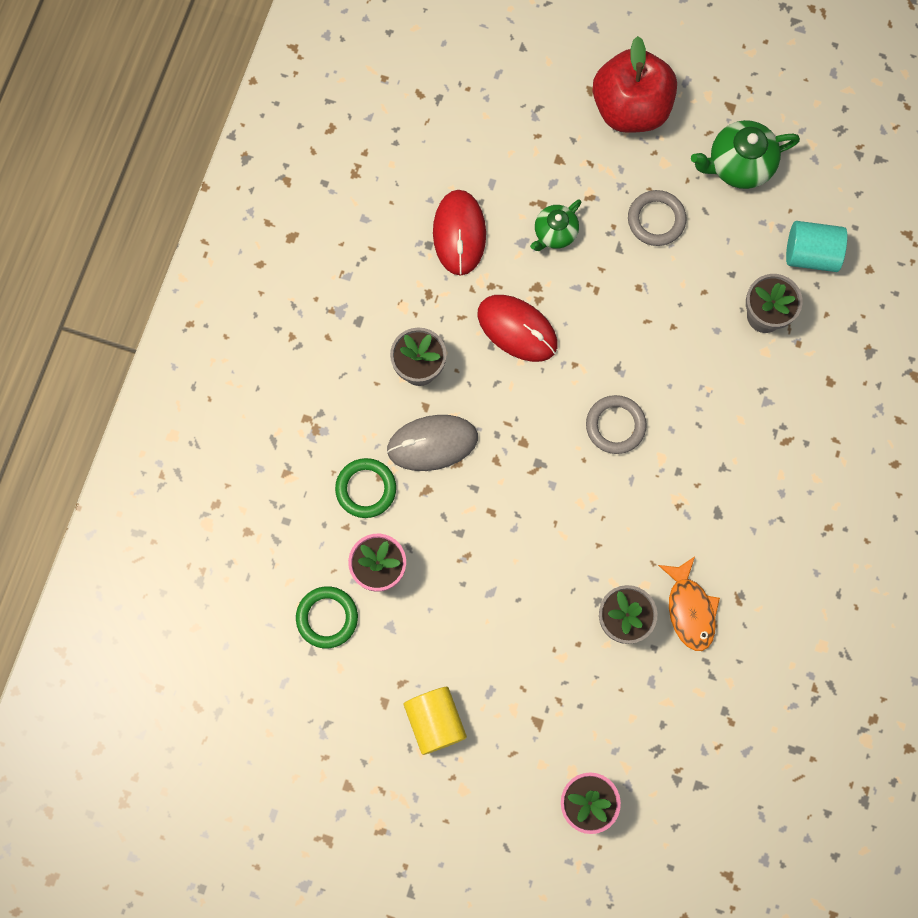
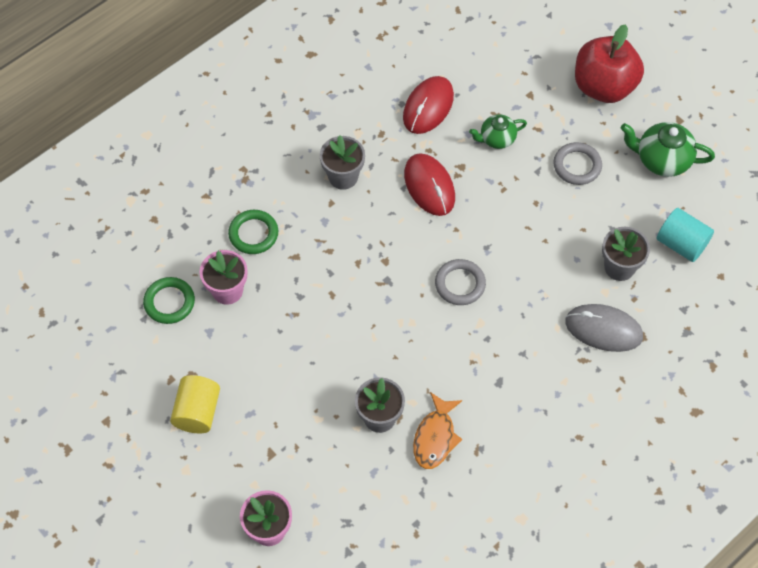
camera: 30 degrees right, 15 degrees down
(432, 443) = (320, 229): grey mouse -> grey mouse (603, 329)

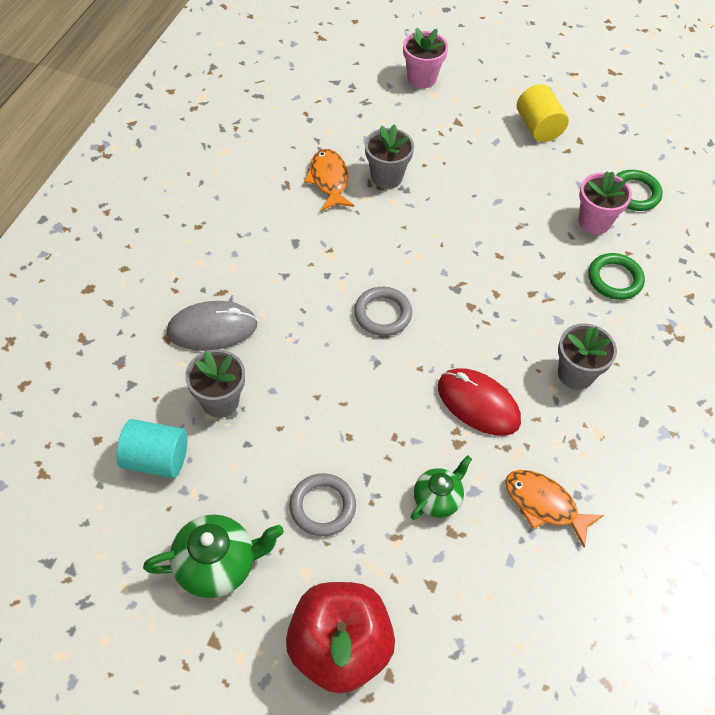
camera: 150 degrees right, 5 degrees down
(428, 107) = (544, 505): red mouse -> orange fish

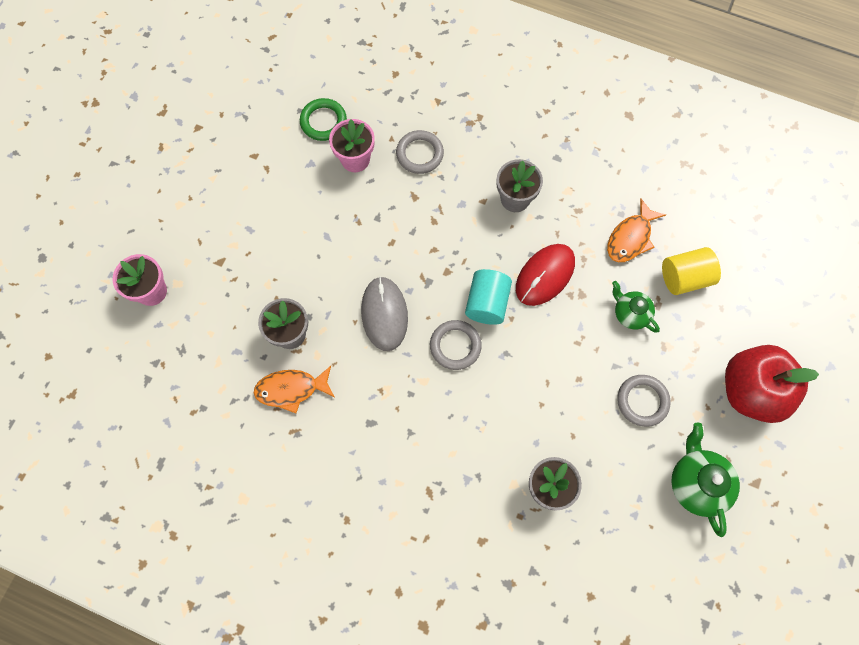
camera: 85 degrees left, 15 degrees up
(156, 459) = (607, 541): turquoise cylinder -> turquoise cylinder (487, 303)
(212, 329) = (471, 499): grey mouse -> grey mouse (384, 314)
(538, 127) = (233, 189): yellow cylinder -> yellow cylinder (684, 278)
(614, 279) = (419, 154): green ring -> grey ring

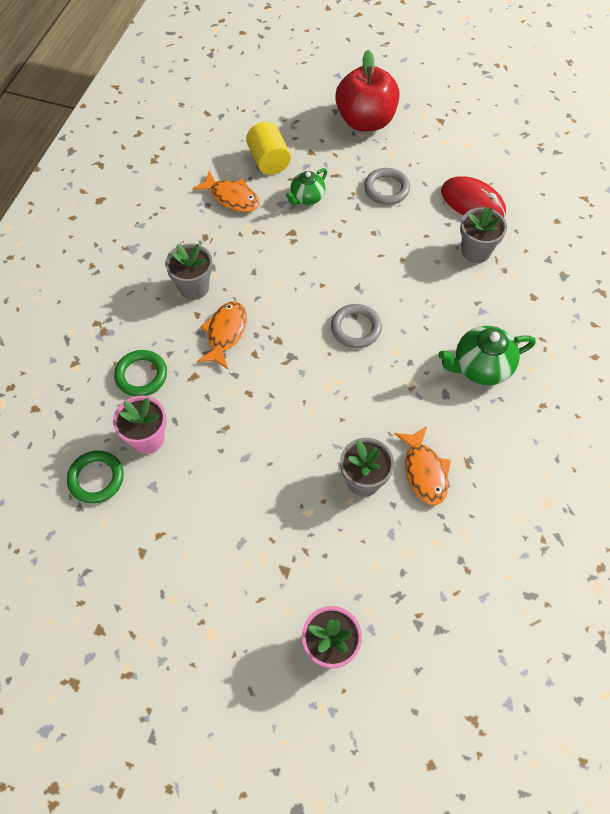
camera: 95 degrees left, 10 degrees down
(384, 314) = (330, 392): grey mouse -> none
(419, 154) = (141, 375): grey ring -> green ring
(459, 225) = (225, 333): none -> orange fish
(487, 303) = (308, 305): turquoise cylinder -> none
(545, 275) = (275, 260): red mouse -> red mouse (472, 202)
(696, 483) = (449, 155): green teapot -> green teapot (481, 367)

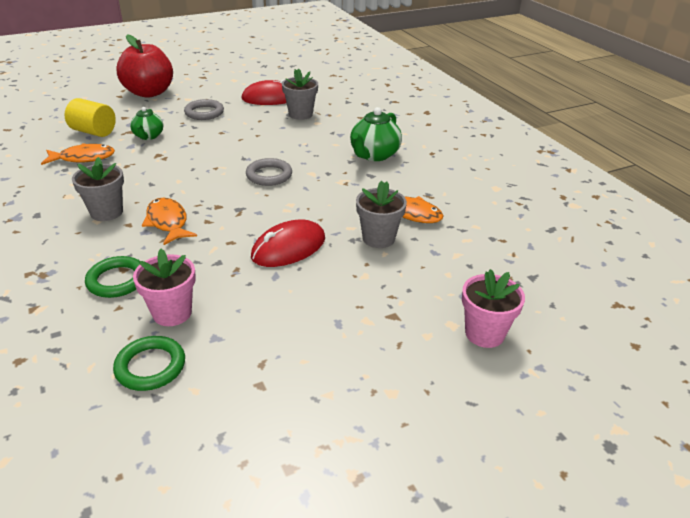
camera: 45 degrees left, 25 degrees down
(284, 434) = (288, 248): none -> red mouse

